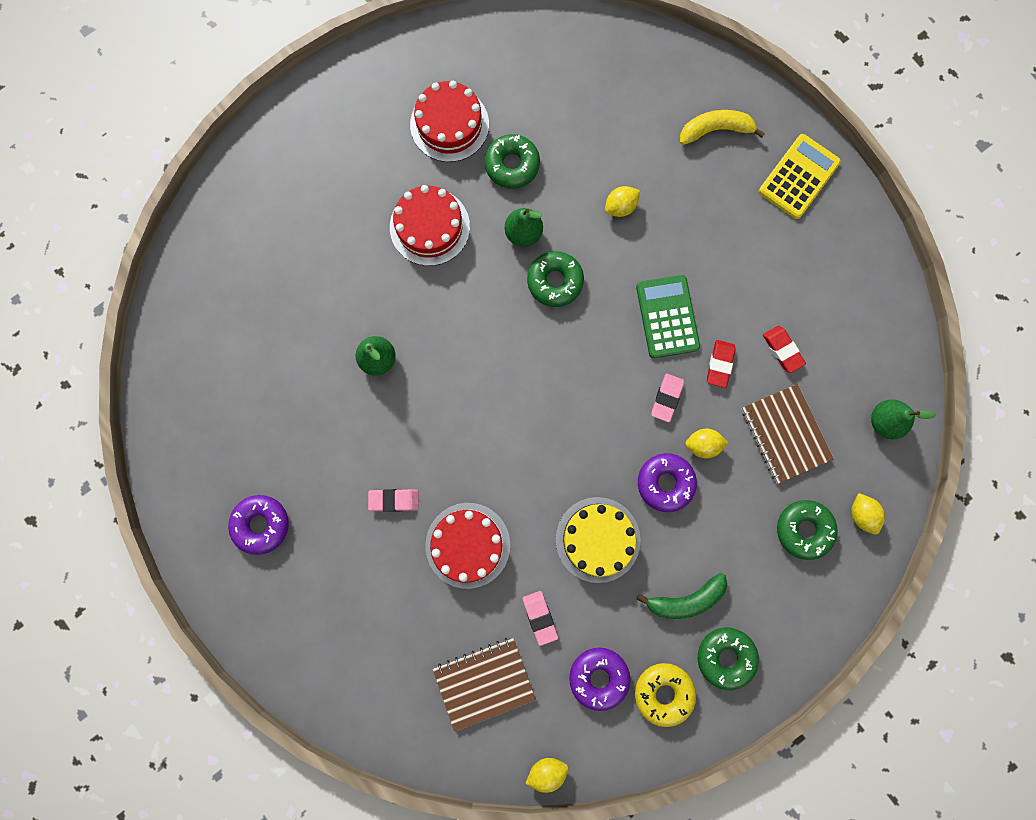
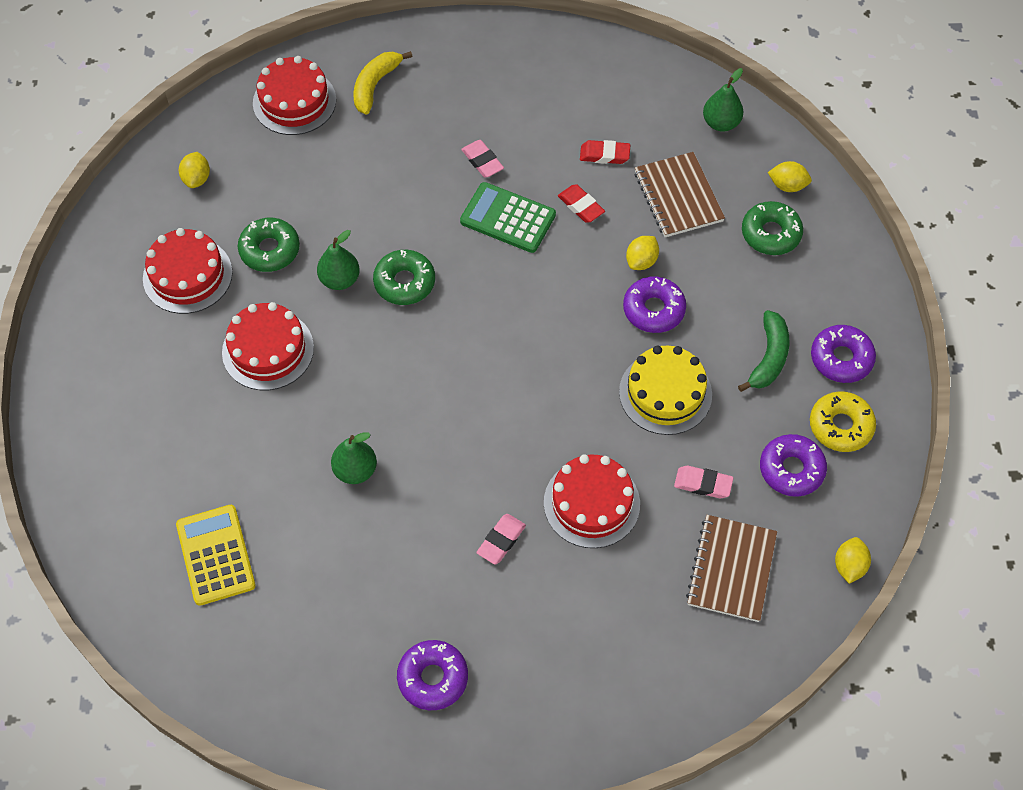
camera: 55 degrees left, 20 degrees down
(620, 207) = (381, 193): yellow lemon -> yellow lemon (197, 179)
(655, 82) = (294, 101): none -> red cake
(666, 398) = (579, 263): pink eraser -> pink eraser (482, 161)
(725, 657) = (841, 358): green donut -> purple donut
(785, 434) = (678, 196): brown notebook -> brown notebook turned 60 degrees clockwise
(798, 177) = (466, 55): yellow calculator -> yellow calculator (215, 555)

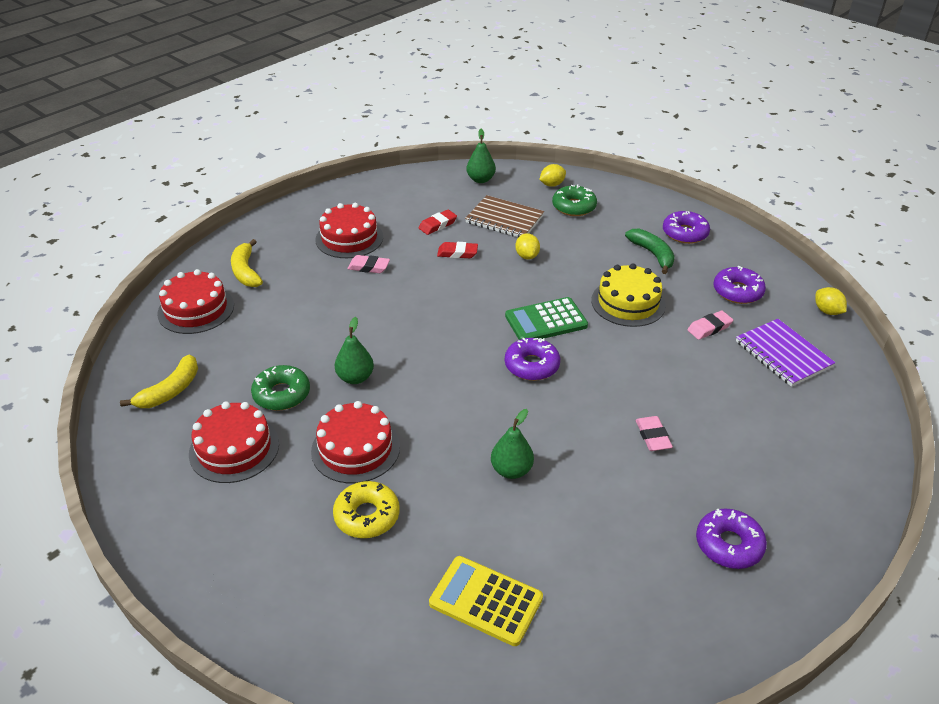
camera: 45 degrees left, 20 degrees down
(197, 179) = (170, 391): yellow lemon -> yellow banana
(404, 282) = (401, 351): green donut -> none
(507, 218) = (422, 283): green calculator -> green calculator (546, 321)
(591, 503) = (670, 379): red cake -> red cake (349, 238)
(653, 310) = (565, 272): purple donut -> purple donut (531, 365)
(731, 569) = (783, 354): brown notebook -> purple notebook
(840, 426) = (728, 259): yellow donut -> yellow donut (367, 516)

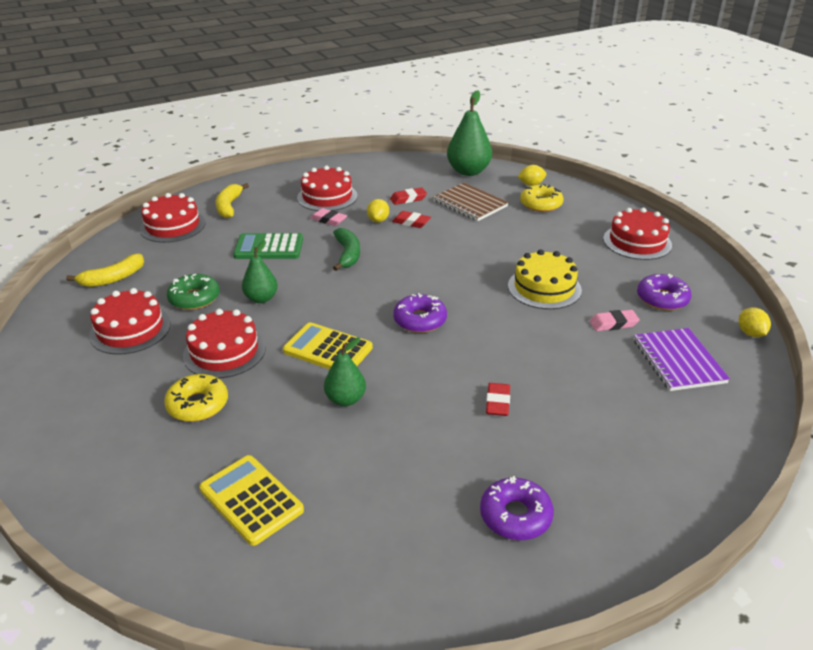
camera: 20 degrees right, 5 degrees down
(461, 420) = (328, 349): none -> yellow calculator
(480, 179) = (468, 171): green pear -> green pear, size x1.67
(527, 256) = (472, 235): yellow lemon -> yellow lemon (378, 220)
(546, 321) = (456, 288): green calculator -> green calculator (269, 247)
(574, 207) = (541, 204): green donut -> yellow donut
(652, 254) = (593, 253): green banana -> green banana (347, 254)
(653, 436) = (497, 402): pink eraser -> red eraser
(685, 233) = (637, 242): purple donut -> red cake

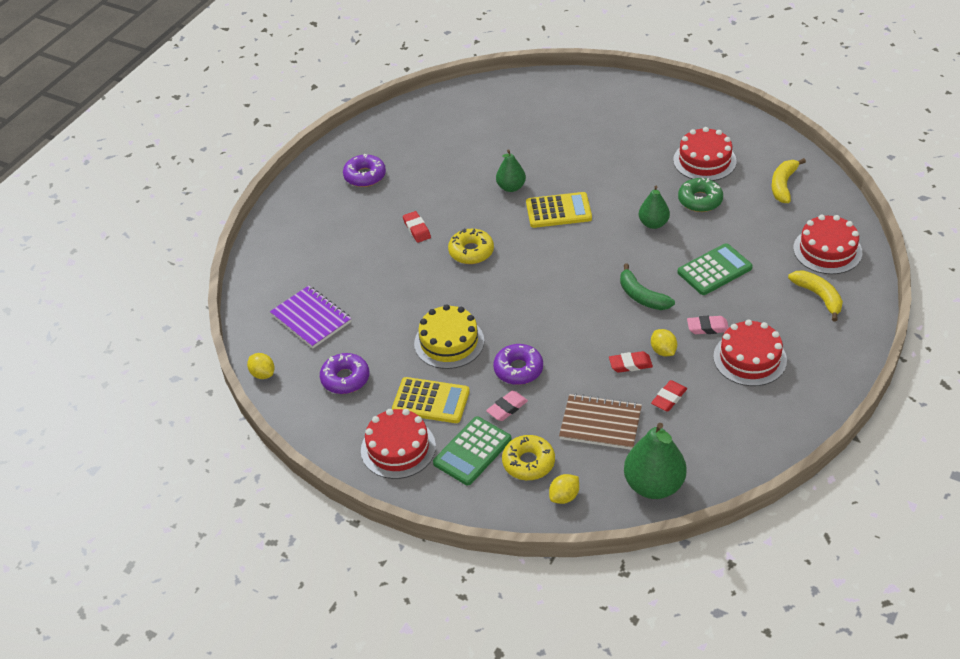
camera: 150 degrees right, 10 degrees up
(198, 405) = (592, 144): yellow donut -> yellow donut (471, 251)
(224, 351) = (622, 177): red cake -> none
(251, 500) = (504, 122): yellow calculator -> yellow calculator (431, 401)
(420, 320) = (519, 263): purple donut -> purple donut (518, 369)
(577, 222) = (472, 451): none -> green calculator
(613, 323) = (373, 331): pink eraser -> pink eraser (507, 408)

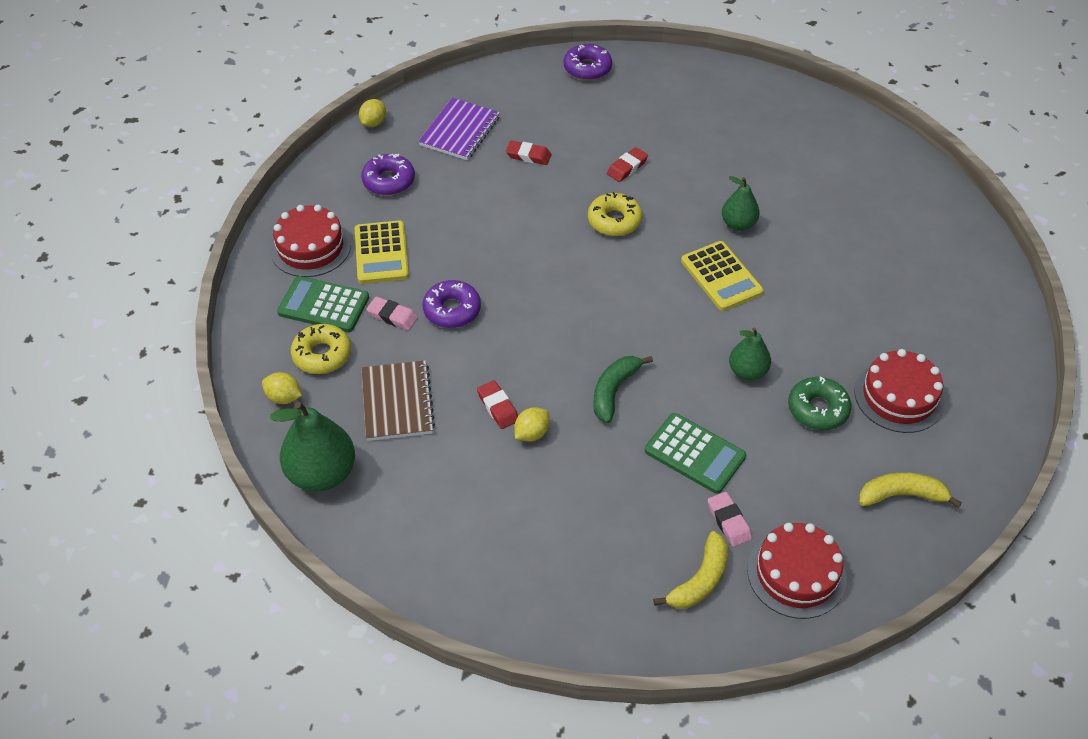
camera: 65 degrees right, 5 degrees up
(365, 176) = (688, 103): purple donut -> purple donut (587, 68)
(449, 342) = (469, 242): yellow cake -> none
(669, 398) = (458, 457): red eraser -> red eraser (528, 156)
(707, 327) = (589, 469): pink eraser -> pink eraser (728, 521)
(749, 358) = (554, 525): red cake -> none

